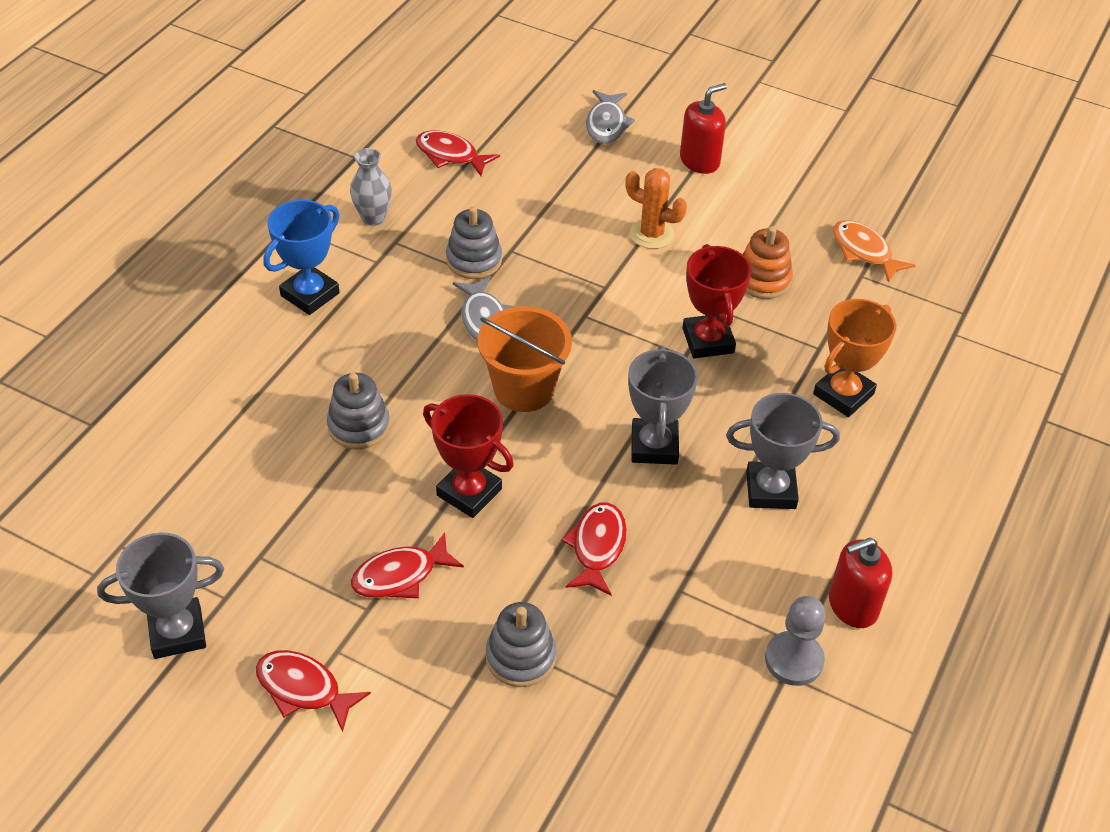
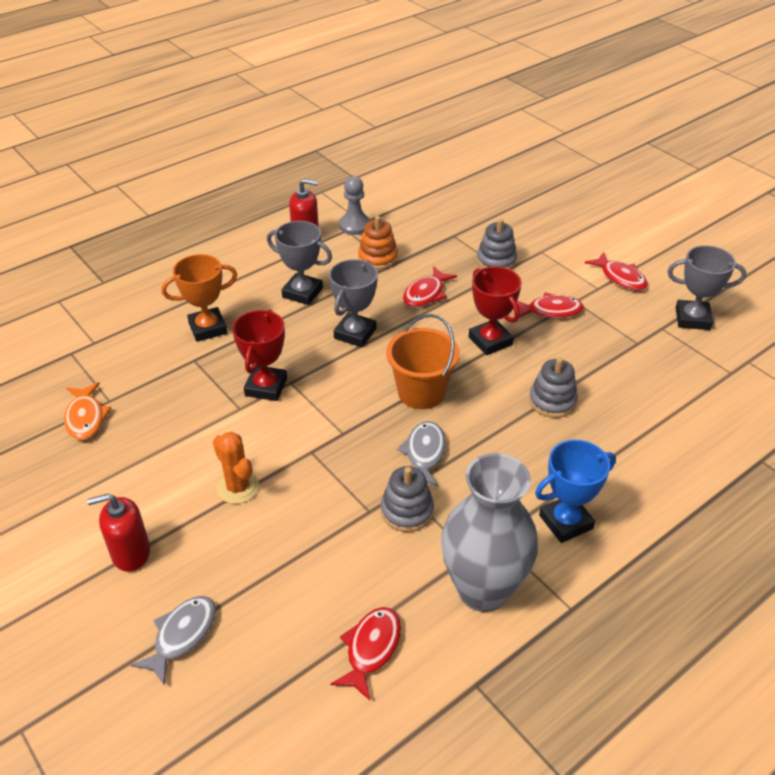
camera: 155 degrees left, 5 degrees down
(373, 218) = (483, 590): grey vase -> grey vase, size x2.12
(450, 155) = (371, 649): red fish -> red fish turned 120 degrees counterclockwise
(762, 279) = (185, 419): orange stacking toy -> orange stacking toy (378, 258)

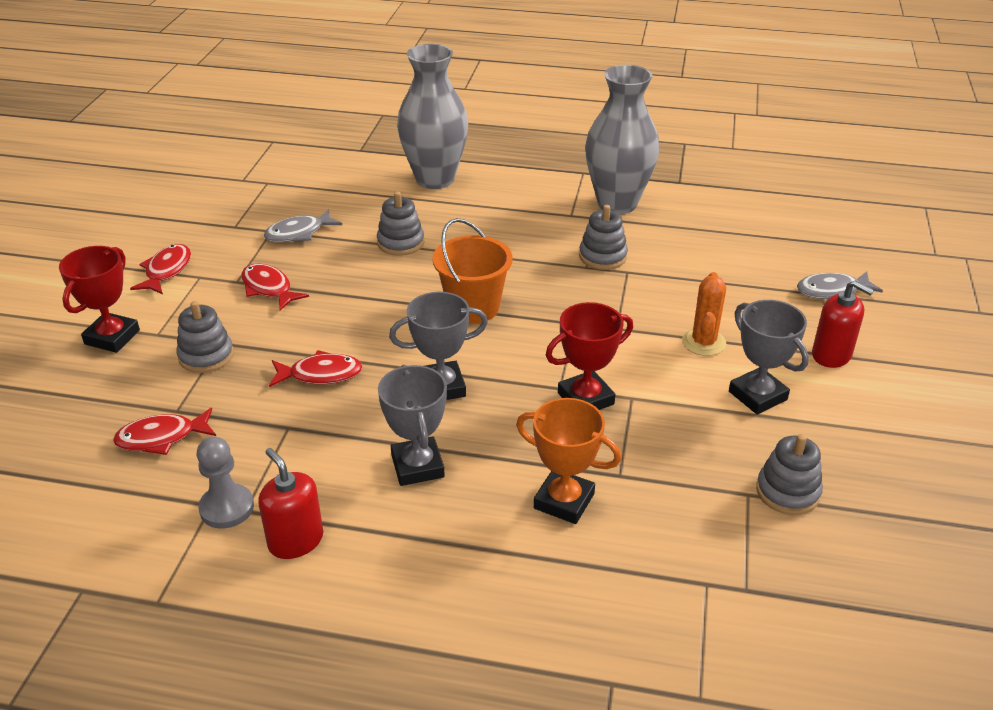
camera: 130 degrees left, 5 degrees down
(85, 418) = (787, 492): orange fish -> grey stacking toy
(371, 649) = (717, 221): red fish -> red fish (162, 438)
(378, 258) = (285, 445): orange stacking toy -> none
(424, 453) = (539, 274): grey fish -> grey fish (299, 233)
(490, 341) = (355, 302): red trophy -> red trophy (112, 337)
(565, 522) = (519, 196): blue trophy -> none
(652, 481) = (435, 179): none -> grey vase
(692, 319) = (204, 217): grey trophy -> grey trophy (757, 395)

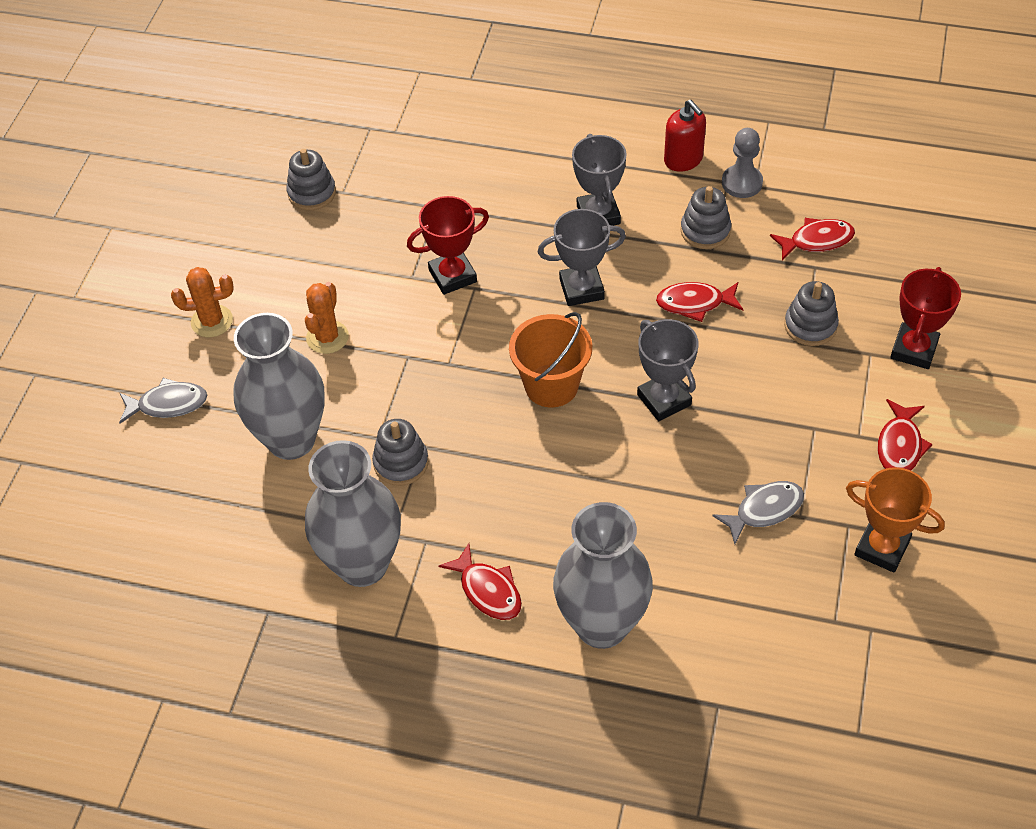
camera: 175 degrees left, 15 degrees up
(269, 288) = (775, 416): red fish -> red fish (488, 590)
(400, 243) = (637, 490): grey stacking toy -> grey stacking toy (705, 231)
(564, 501) = (484, 187): orange trophy -> orange trophy (882, 548)
(705, 269) = (291, 439): none -> grey vase
(757, 395) = (300, 278): grey trophy -> grey trophy (664, 400)
(831, 355) = (212, 321): red soap dispenser -> orange cactus

